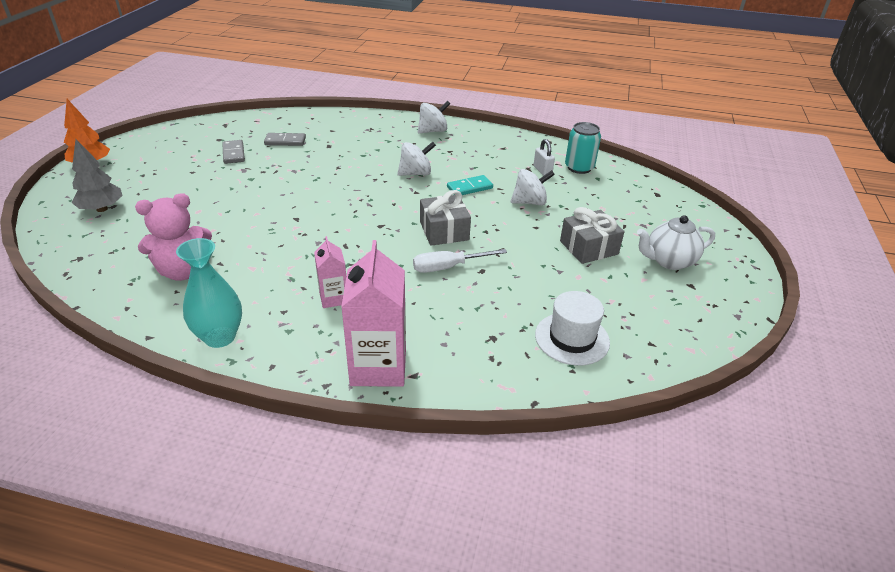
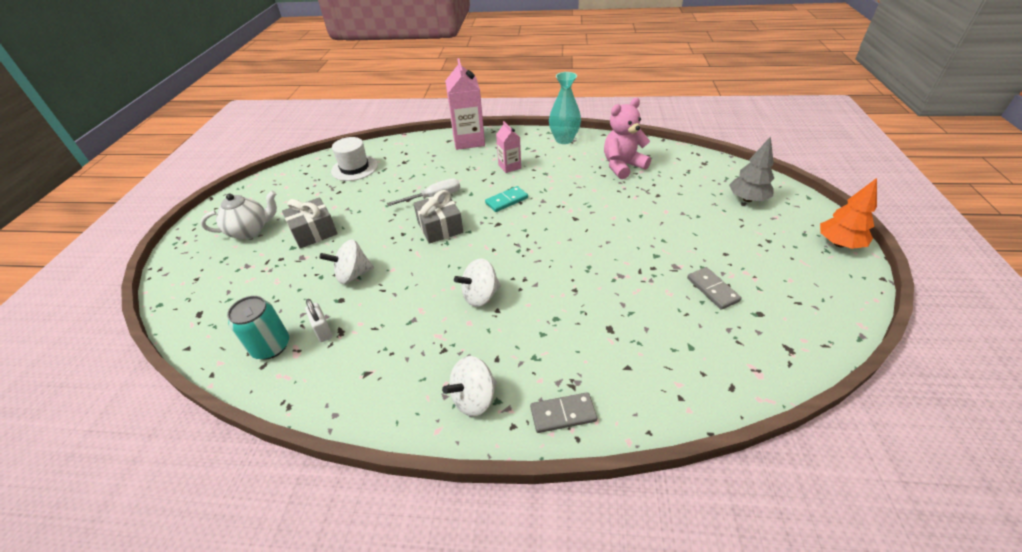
camera: 175 degrees right, 5 degrees up
(285, 141) = (672, 326): grey domino -> grey domino (563, 414)
(469, 188) = (416, 284): turquoise domino -> turquoise domino (506, 200)

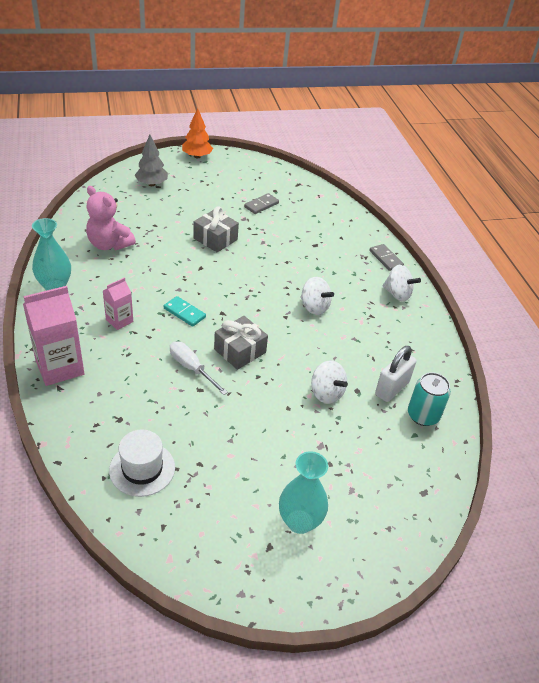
camera: 115 degrees left, 0 degrees up
(250, 230) = (299, 521): white teapot -> turquoise vase
(314, 232) = (280, 453): grey gift -> grey gift (215, 239)
(323, 330) = (392, 388): white padlock -> white padlock, size x1.58

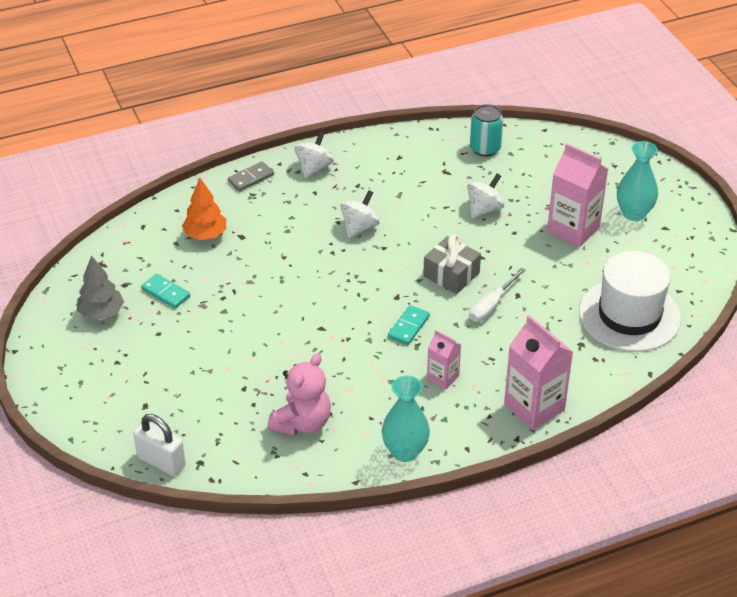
camera: 95 degrees left, 0 degrees up
(142, 469) = (629, 315): white hat -> white hat, size x1.65
(151, 184) = (141, 413): grey tree -> grey tree (101, 313)
(197, 156) = (47, 379): orange tree -> orange tree (205, 235)
(215, 239) = (257, 324): grey gift -> none
(261, 205) = (165, 293): grey domino -> turquoise domino
(283, 457) = (573, 229): none -> pink carton
(392, 388) = (459, 168): white padlock -> white padlock (161, 462)

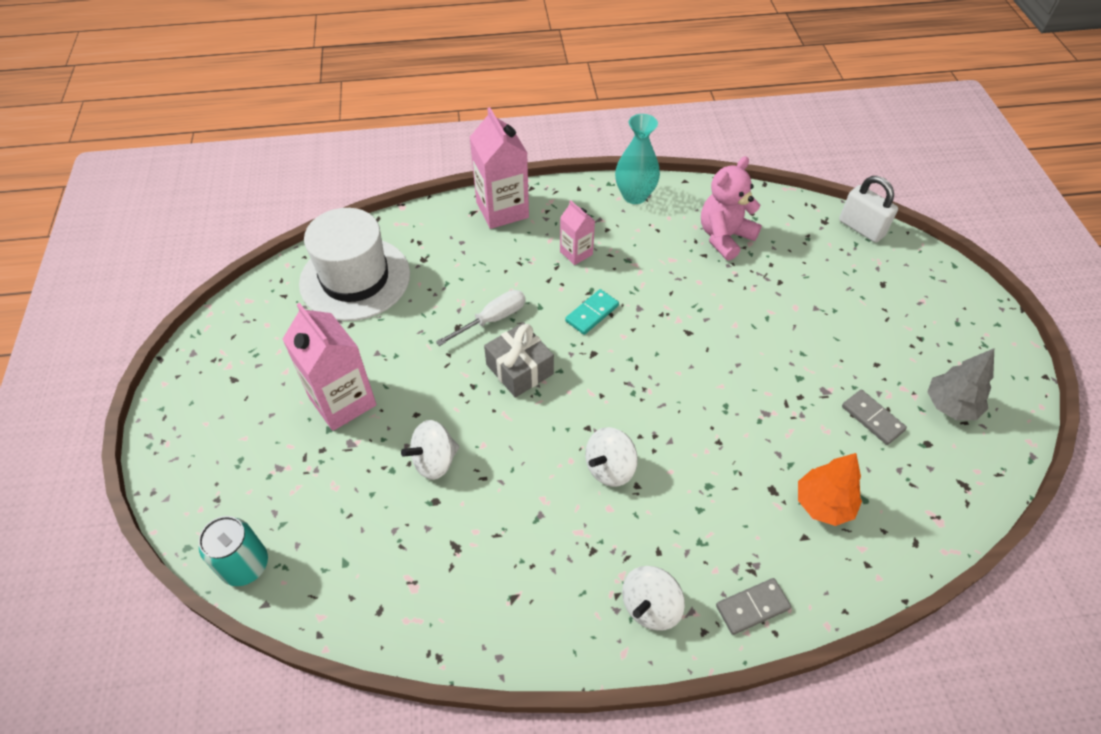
camera: 165 degrees left, 10 degrees up
(165, 293) = (872, 418): turquoise domino -> grey domino
(485, 148) = (376, 583): turquoise can -> turquoise can (245, 565)
(634, 213) = (253, 409): turquoise vase -> none

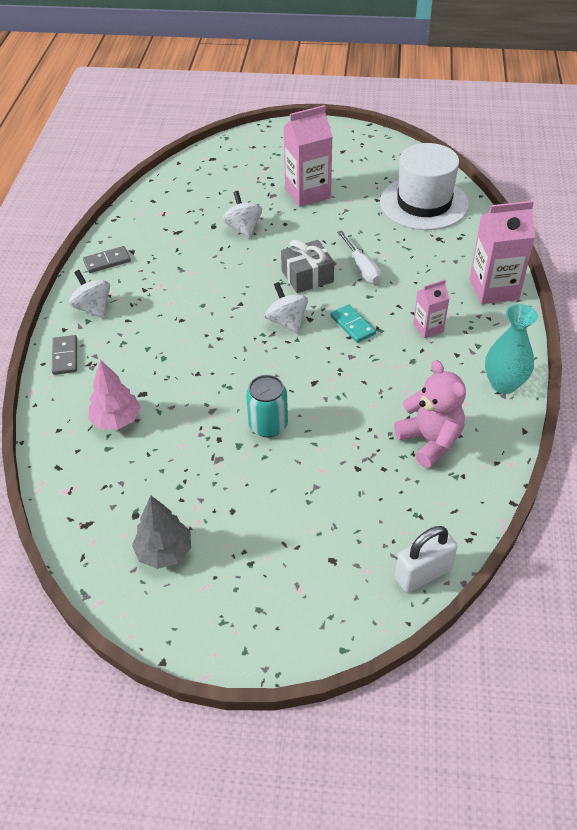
camera: 105 degrees right, 5 degrees down
(245, 565) = (205, 156): turquoise can -> turquoise can (268, 425)
(610, 468) = (201, 308): white spinning top -> white spinning top (287, 322)
(823, 504) = (116, 420): orange tree -> pink tree
(872, 418) = (176, 483): grey domino -> grey domino (107, 261)

